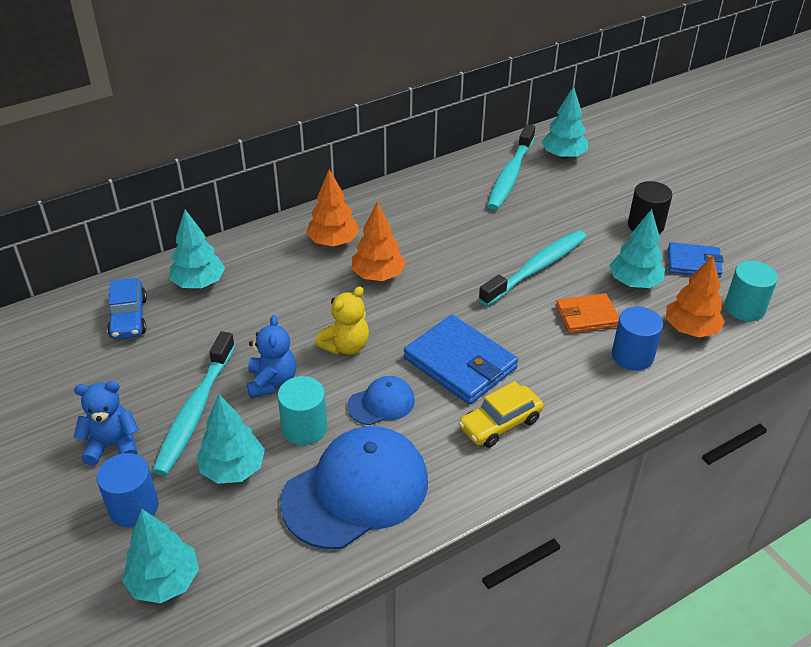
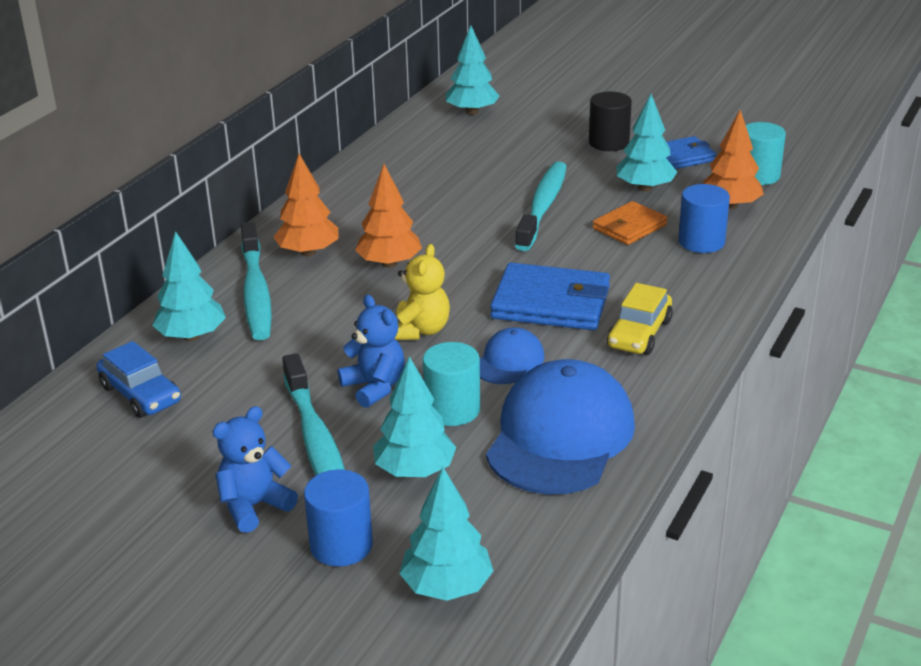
camera: 30 degrees left, 10 degrees down
(510, 175) = (436, 142): turquoise toothbrush -> turquoise toothbrush (256, 292)

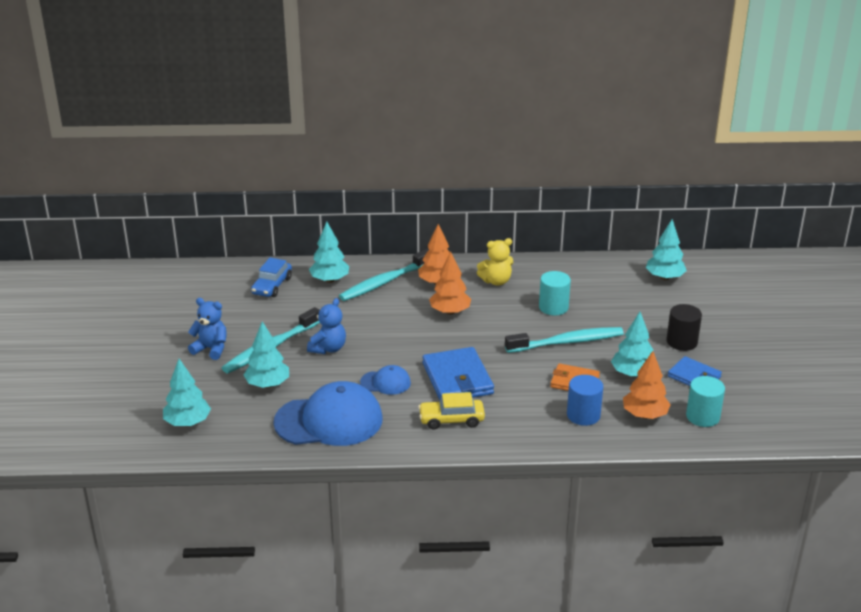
camera: 60 degrees right, 0 degrees up
(341, 545) = (199, 383): blue cylinder -> none
(420, 330) = (391, 344): yellow teddy bear -> yellow teddy bear (496, 281)
(452, 410) = (327, 379): turquoise cylinder -> turquoise cylinder (553, 307)

